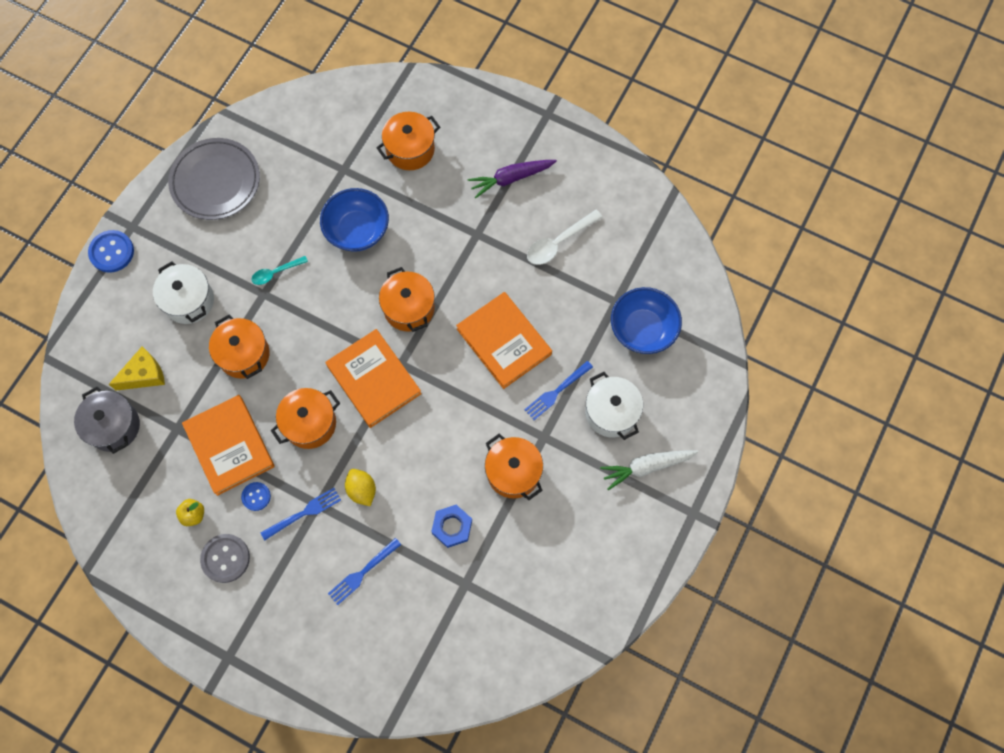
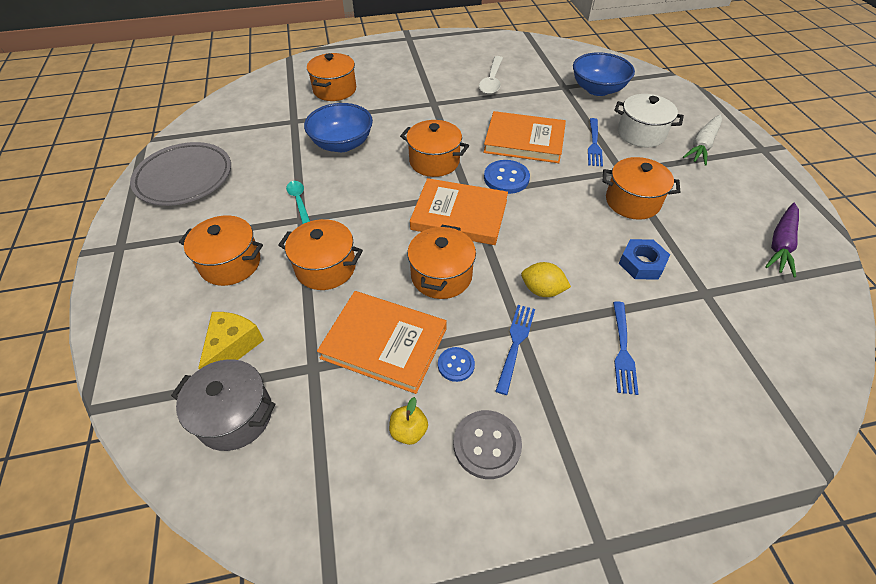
camera: 40 degrees left, 20 degrees down
(111, 252) = (110, 275): blue button -> blue button (506, 178)
(189, 301) = (230, 263): white pot -> orange pot
(276, 273) = (299, 201): turquoise spoon -> turquoise spoon turned 135 degrees clockwise
(511, 179) = (422, 71): purple carrot -> purple carrot (780, 244)

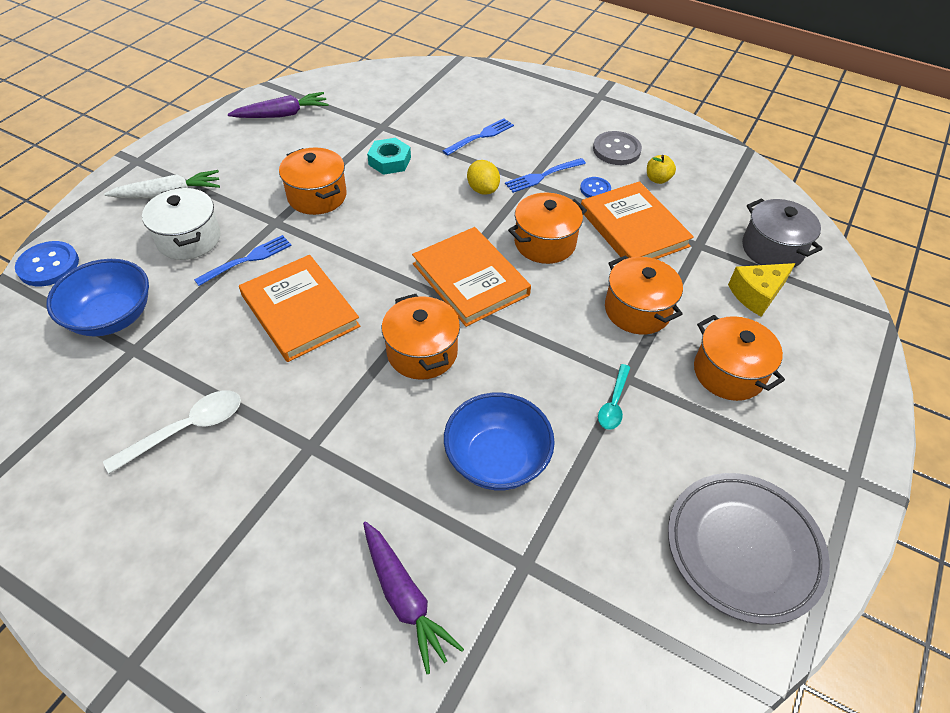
camera: 140 degrees left, 0 degrees up
(335, 90) = (405, 598): orange pot -> purple carrot
(506, 178) = (381, 284): blue button -> blue button (48, 265)
(641, 263) = (389, 161): blue nut -> turquoise nut

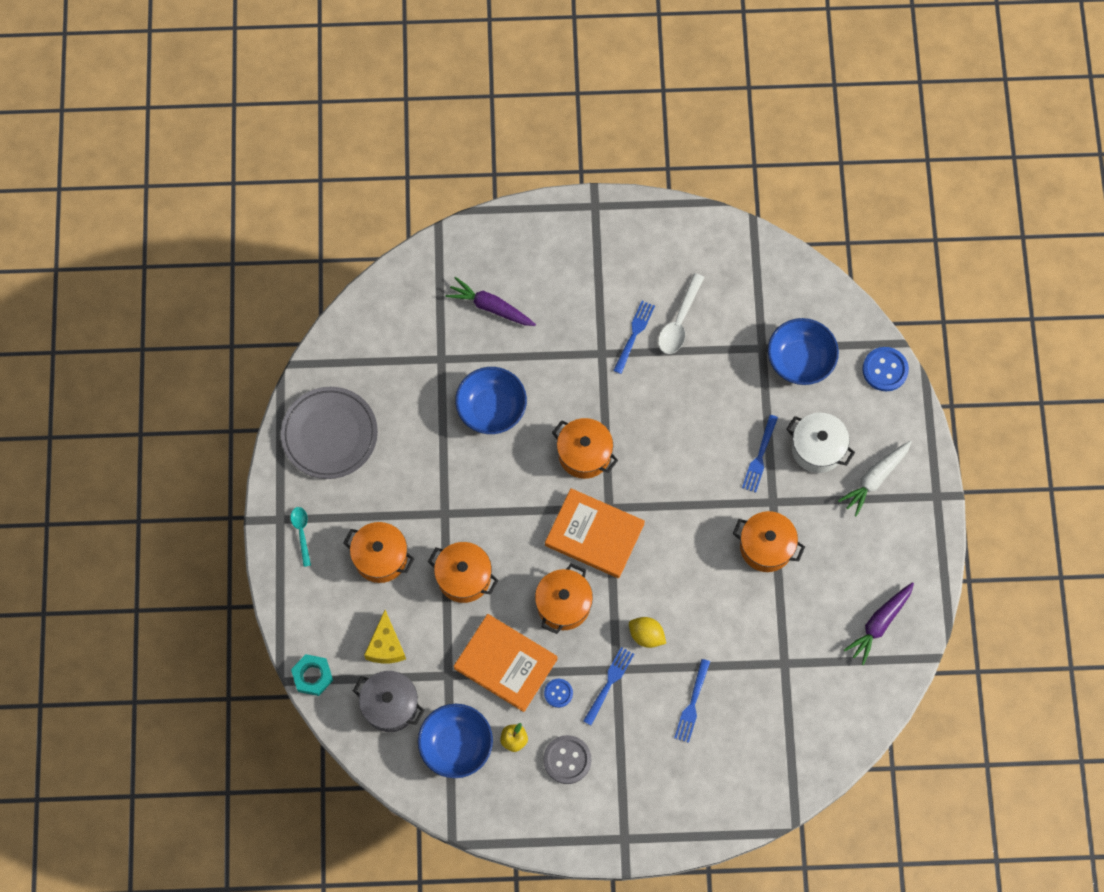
camera: 150 degrees right, 20 degrees up
(252, 445) = (634, 334): none -> blue fork
(300, 311) = (687, 437): orange book -> none
(389, 161) = (743, 622): turquoise nut -> turquoise nut (312, 676)
(614, 403) = (443, 488): turquoise spoon -> turquoise spoon (301, 533)
(716, 197) = (456, 745): none -> blue bowl
(757, 294) = (386, 645): yellow cheese -> yellow cheese turned 150 degrees clockwise

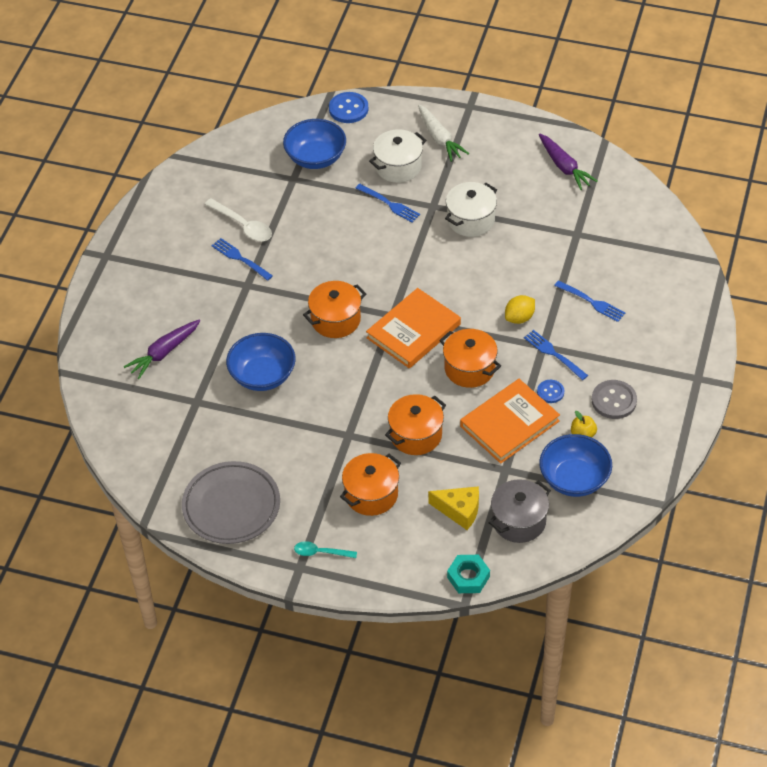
camera: 70 degrees left, 20 degrees down
(766, 547) = (470, 220): orange pot -> white pot

